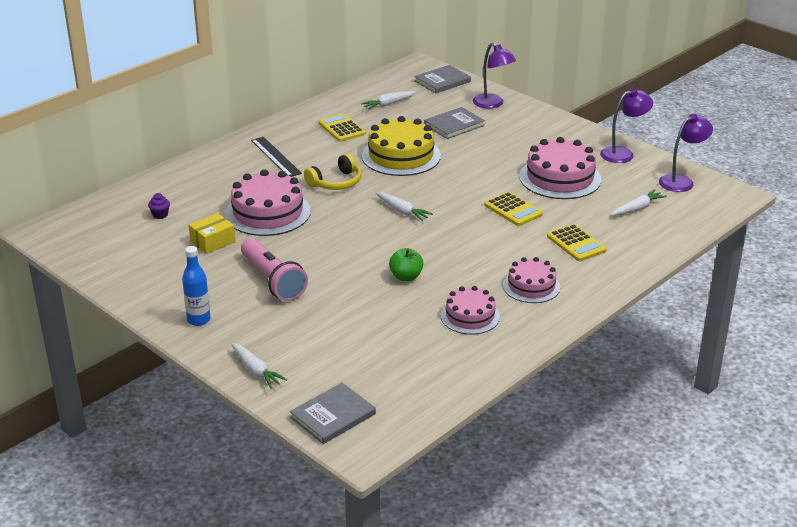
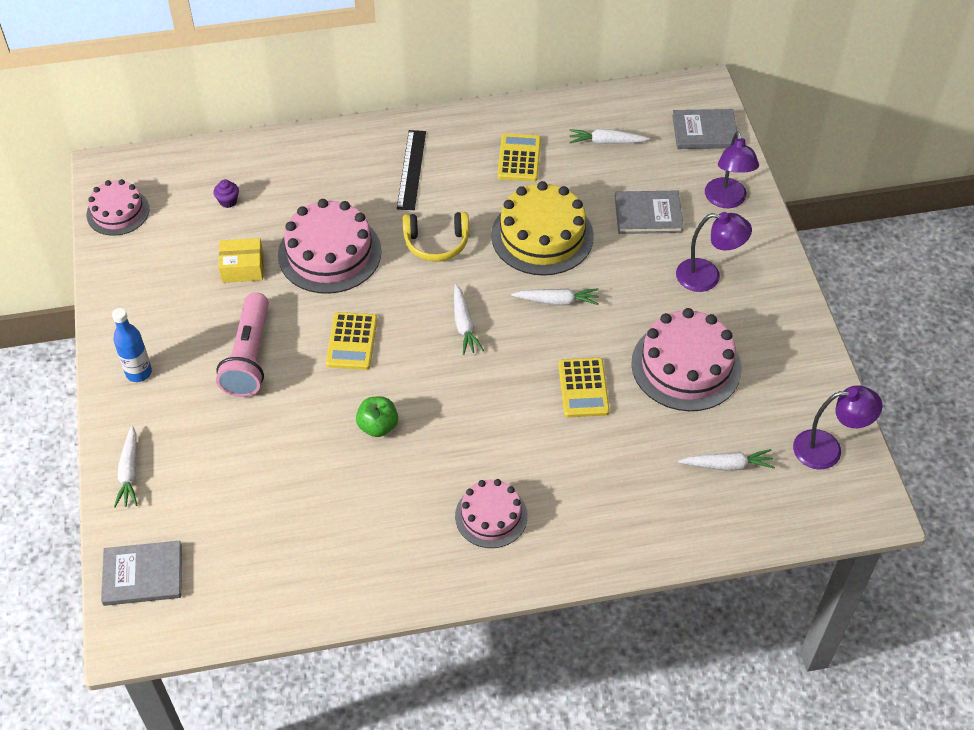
camera: 35 degrees right, 20 degrees up
(447, 180) = (557, 301): none -> white carrot
(470, 316) = (388, 521): pink cake -> pink cake (118, 212)
(576, 243) = (602, 480): yellow calculator -> yellow calculator (352, 341)
(623, 153) = (802, 365): purple lamp -> purple lamp (707, 277)

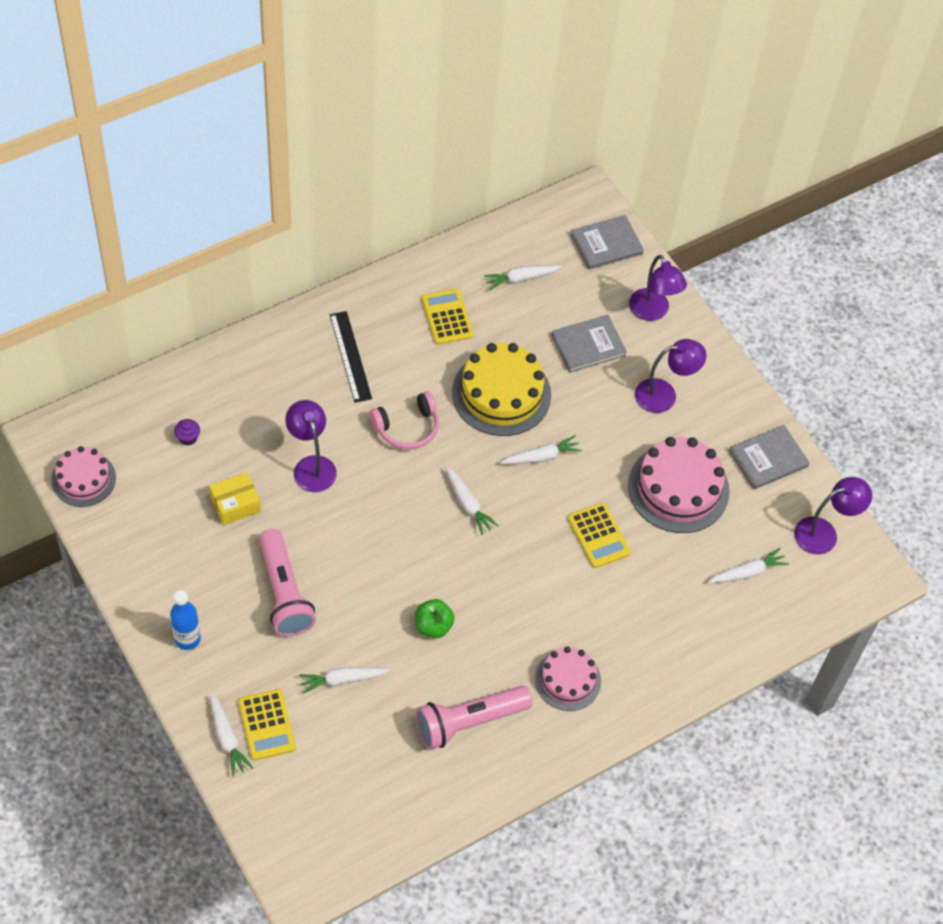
camera: 25 degrees left, 5 degrees up
(143, 575) = (287, 829): grey book -> grey book (768, 458)
(265, 451) = (342, 680): none -> white carrot
(329, 253) = (311, 466): pink cake -> purple lamp
(352, 341) = (373, 550): yellow calculator -> yellow calculator (267, 725)
(371, 526) = (469, 722): none -> pink flashlight
(436, 243) = (407, 427): yellow headphones -> pink headphones

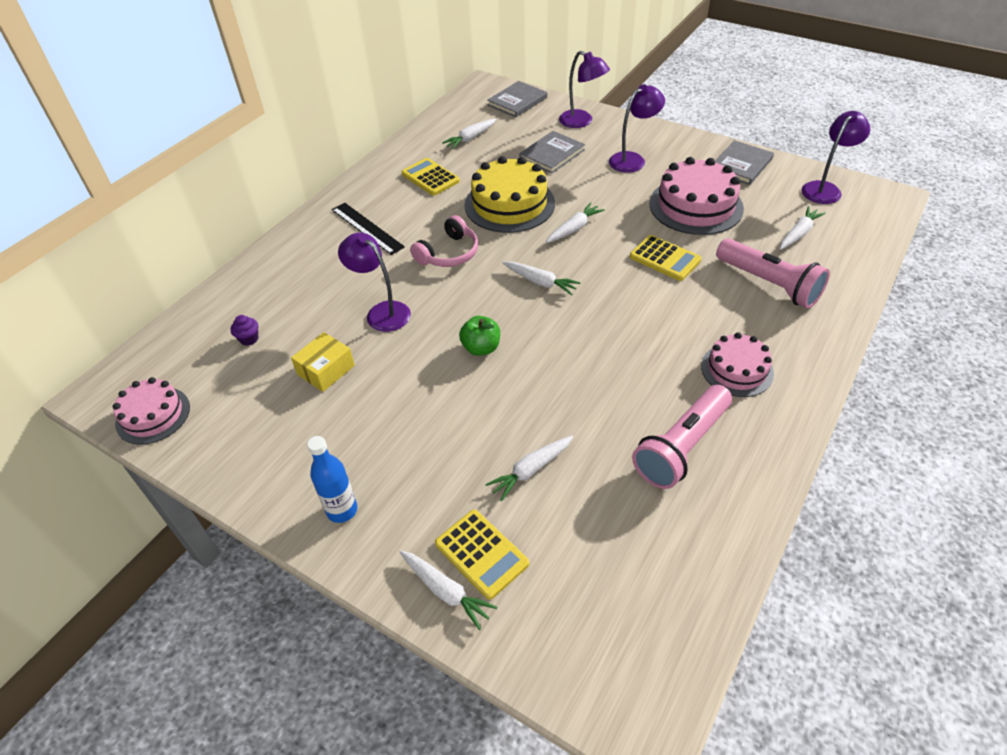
camera: 20 degrees left, 10 degrees down
(284, 593) = (420, 421): pink flashlight -> pink flashlight (769, 284)
(433, 626) = (583, 383): green apple -> green apple (481, 348)

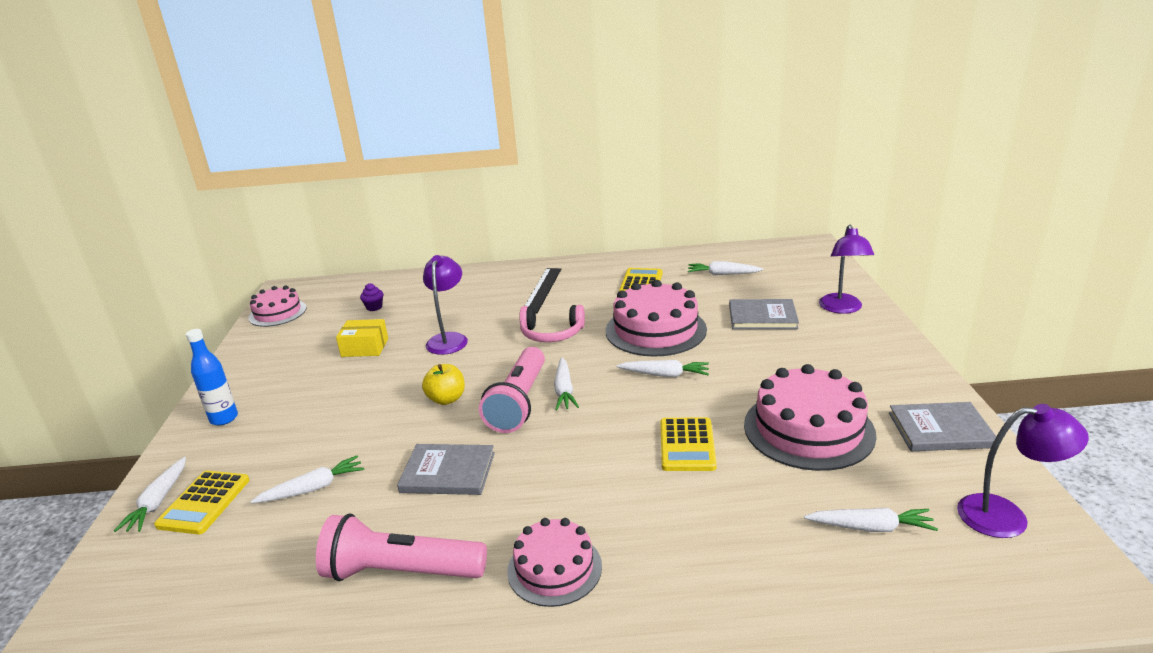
camera: 55 degrees right, 20 degrees down
(481, 348) = (446, 399): green apple -> yellow apple
(509, 204) = (655, 330): yellow cake -> pink cake
(517, 101) = (815, 268): grey book -> grey book (448, 472)
(531, 470) = (313, 488): white carrot -> white carrot turned 135 degrees clockwise
(632, 159) = (827, 359): purple lamp -> none
(769, 284) = (735, 538): pink flashlight -> pink flashlight (519, 403)

